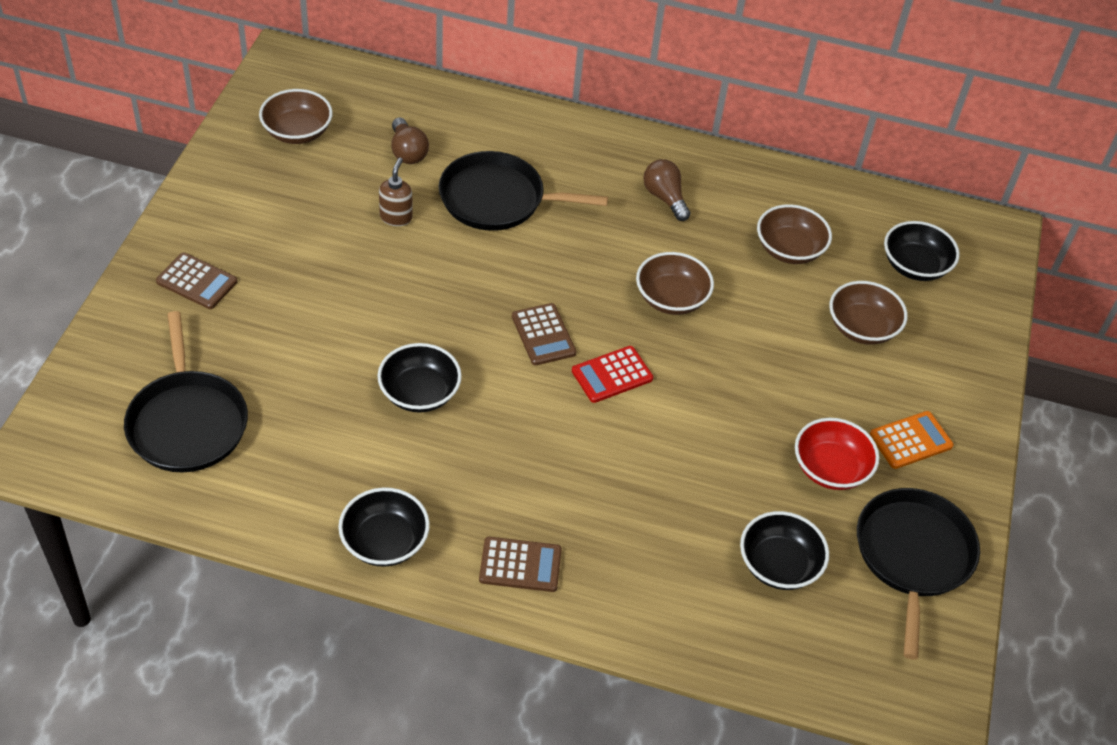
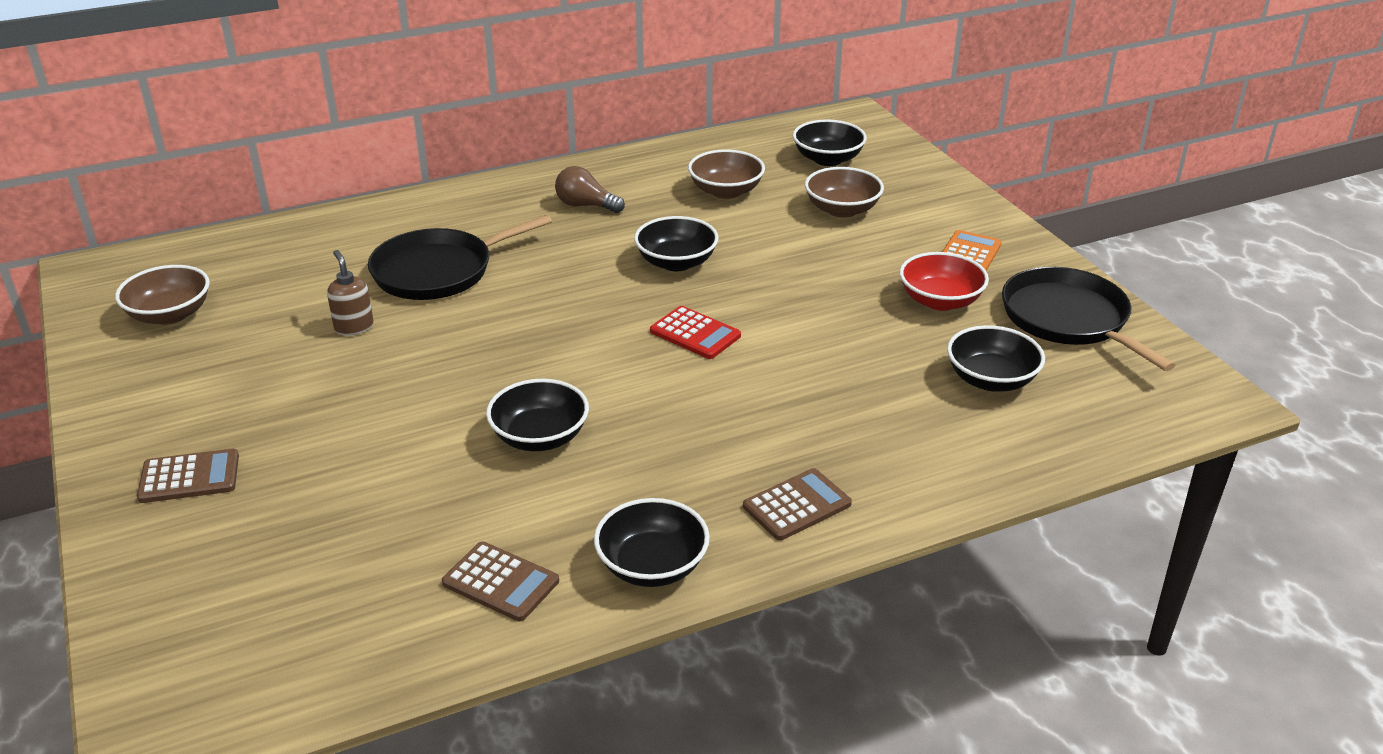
camera: 35 degrees left, 15 degrees down
(187, 422) = (318, 596): black pan -> none
(407, 152) = (308, 278): brown light bulb -> none
(543, 335) = (600, 338): brown calculator -> brown calculator (500, 582)
(612, 375) = (695, 334): red calculator -> red calculator turned 75 degrees counterclockwise
(671, 298) = (676, 262): brown bowl -> black bowl

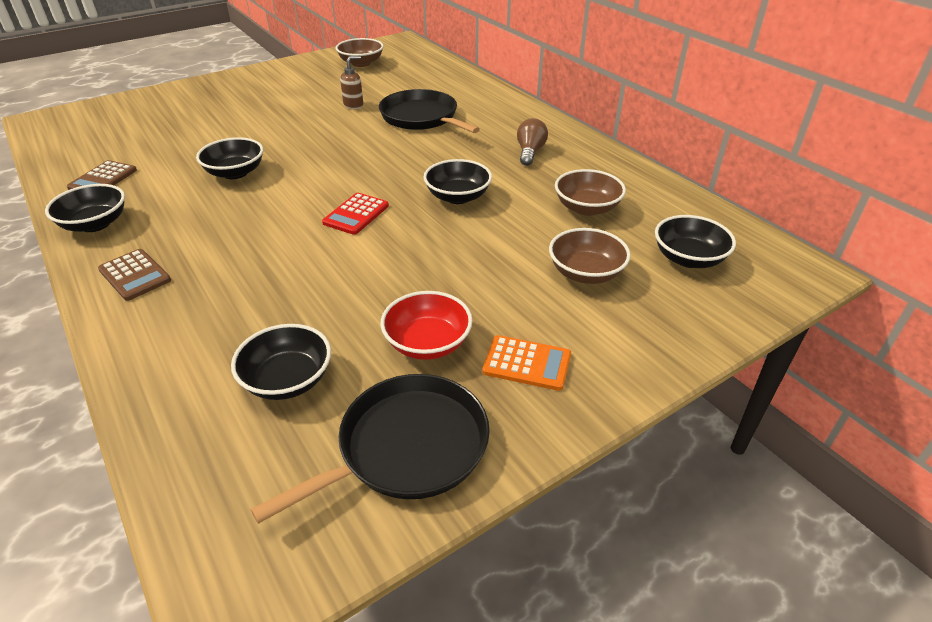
camera: 80 degrees right, 5 degrees up
(189, 477) = (218, 93): brown calculator -> none

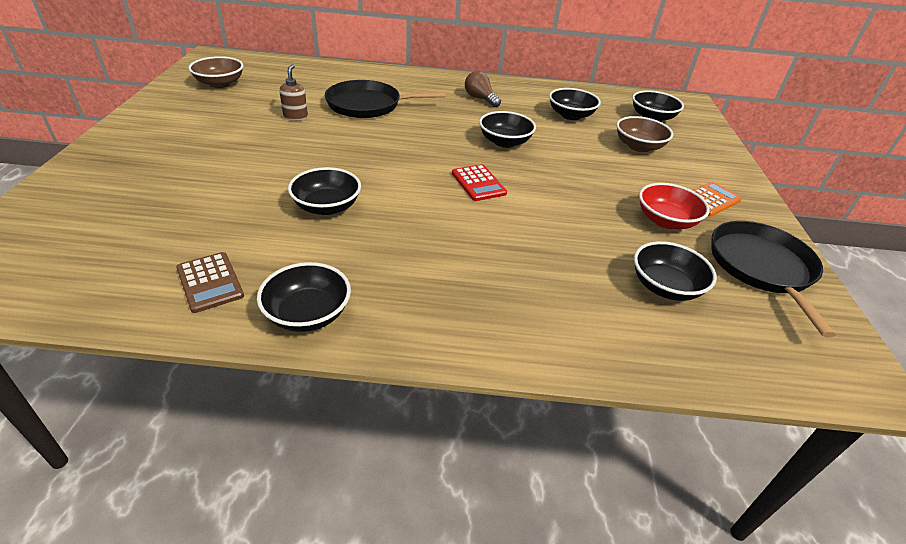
camera: 55 degrees left, 0 degrees up
(134, 275) = (443, 316): brown calculator -> none
(587, 208) = (571, 115): brown bowl -> black bowl

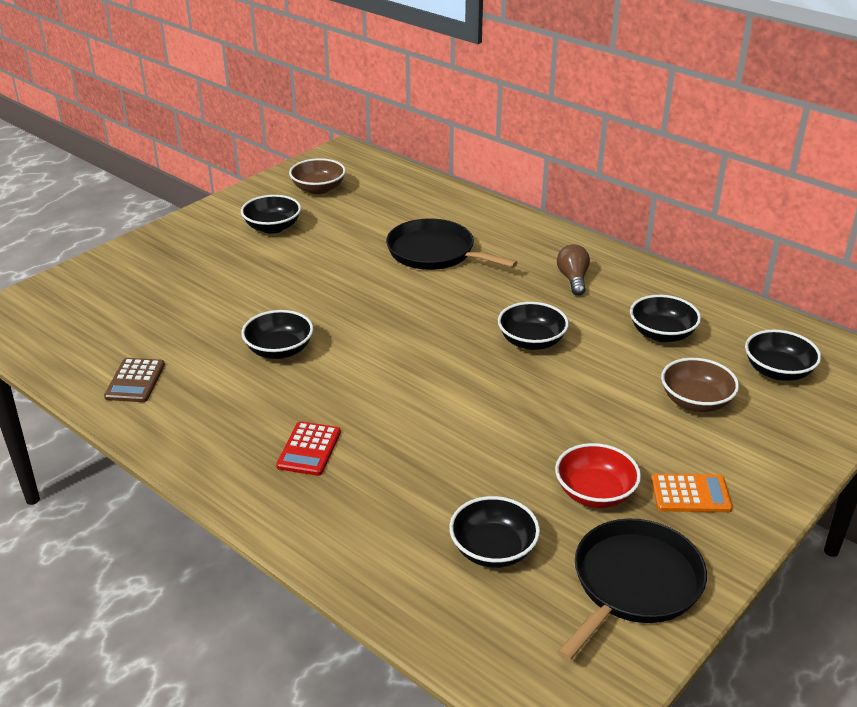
camera: 40 degrees right, 5 degrees down
(295, 117) = (349, 247): brown soap dispenser -> none
(308, 314) = (173, 434): black bowl -> black bowl (272, 227)
(478, 183) = (442, 377): red calculator -> red calculator (309, 449)

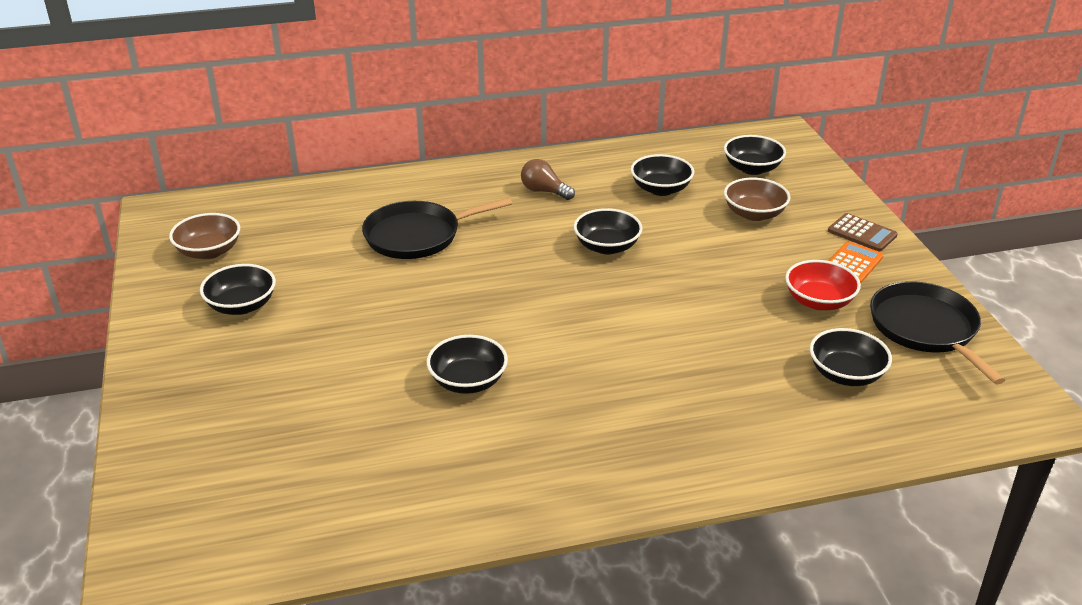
camera: 55 degrees left, 0 degrees up
(135, 381) = (414, 495): brown calculator -> brown calculator (862, 233)
(309, 449) = (638, 420): red calculator -> none

